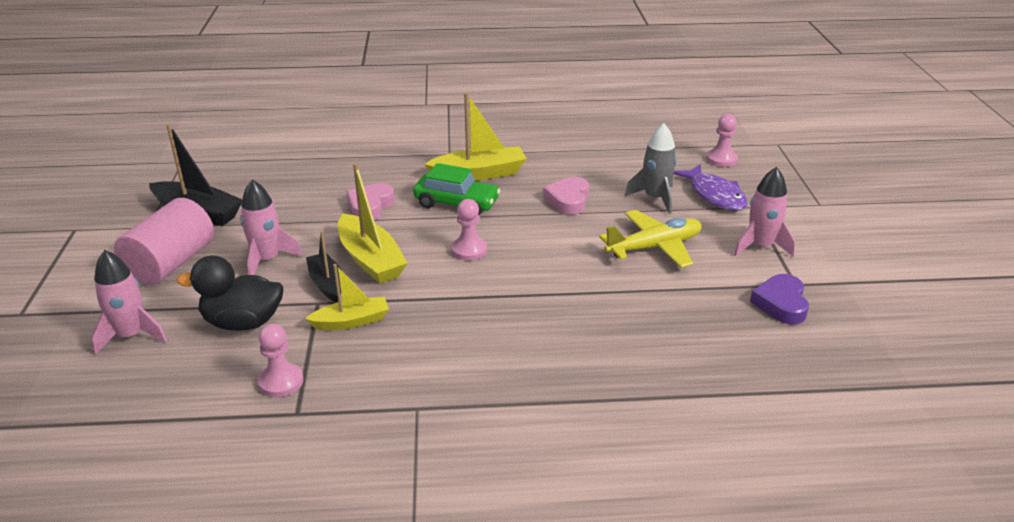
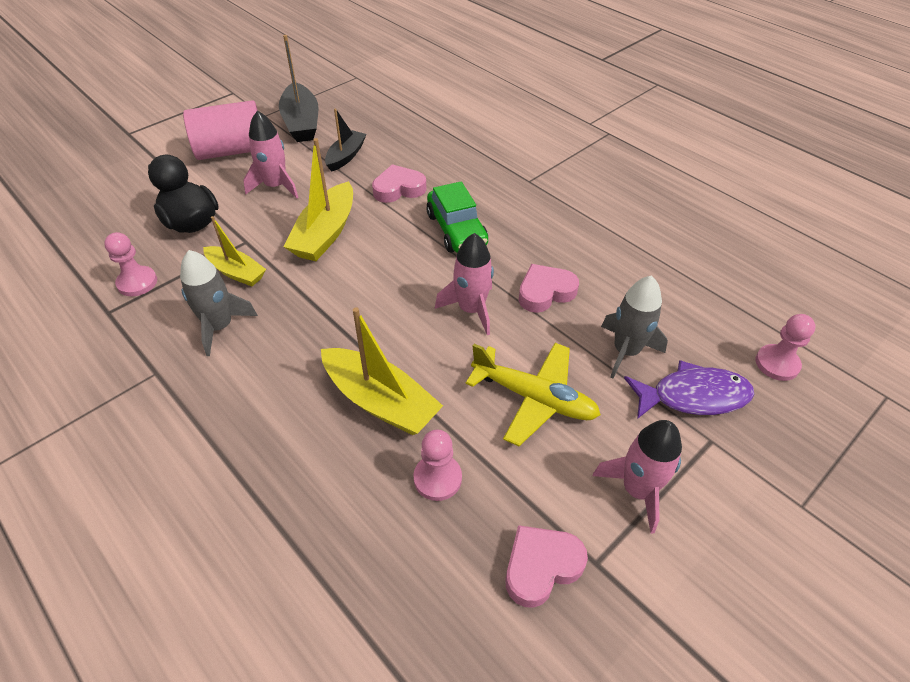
camera: 50 degrees right, 15 degrees up
(131, 335) = (139, 187): pink rocket -> pink rocket (471, 309)
(327, 284) = (273, 231): black boat -> black boat (346, 156)
(407, 354) = (220, 327): none -> grey rocket
(469, 250) = (394, 277): pink pawn -> pink pawn (437, 478)
(479, 174) = (518, 215): yellow boat -> yellow boat (380, 401)
(715, 195) = (693, 396): purple fish -> purple fish turned 120 degrees counterclockwise
(781, 304) = (541, 567): purple heart -> pink heart

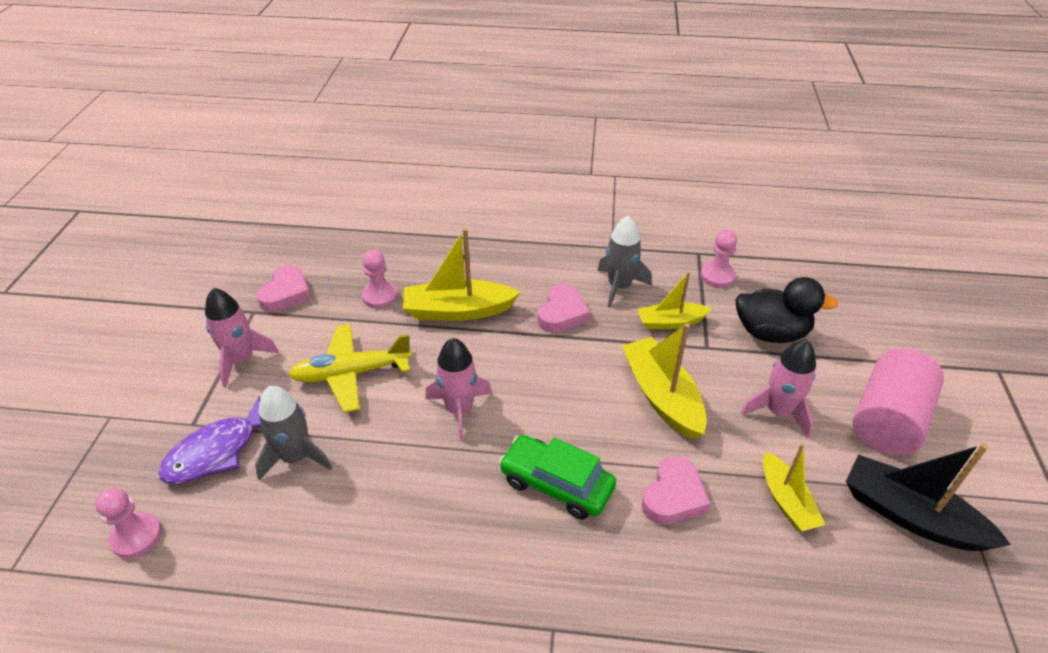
camera: 140 degrees right, 5 degrees down
(346, 156) = (786, 501): black boat -> yellow boat
(545, 292) = (408, 470): pink heart -> pink heart (562, 313)

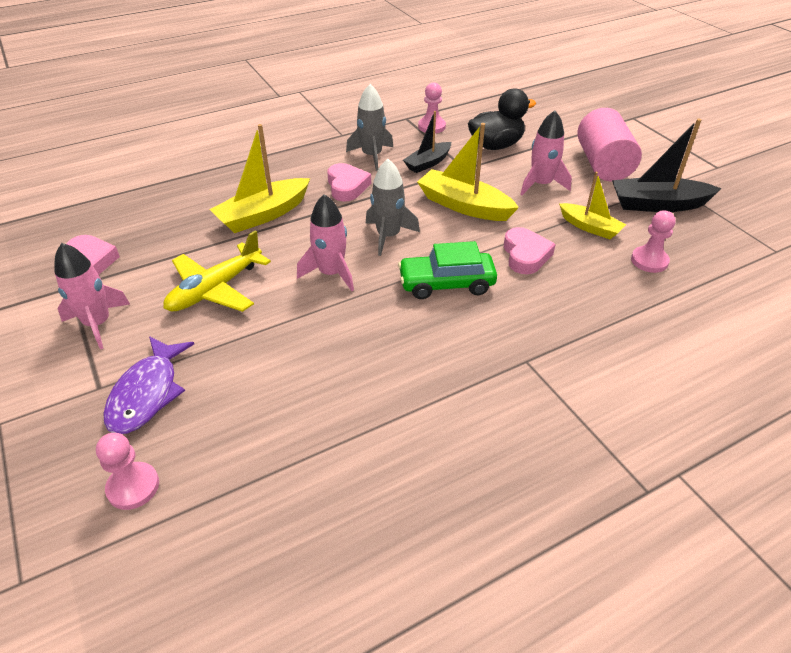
camera: 35 degrees left, 0 degrees up
(296, 457) = (226, 362): grey rocket -> grey rocket (388, 236)
(380, 296) = (184, 230): pink pawn -> pink pawn (649, 261)
(670, 322) = (428, 163): yellow boat -> black boat

